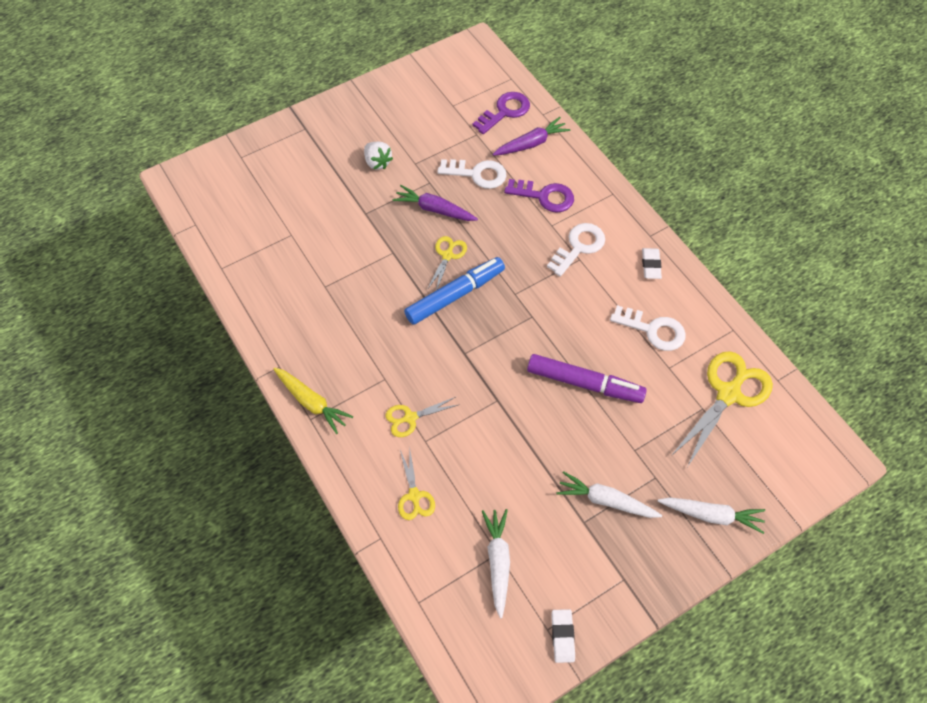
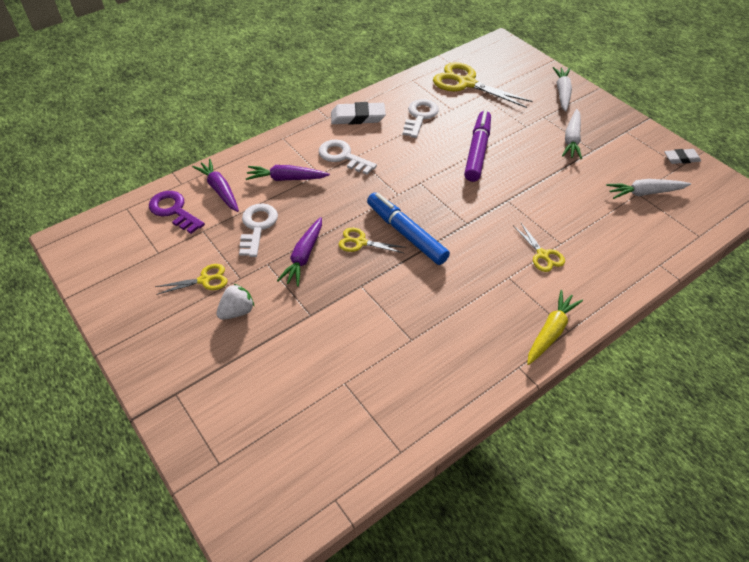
camera: 95 degrees left, 10 degrees down
(414, 496) = (613, 246): yellow scissors -> yellow scissors (204, 280)
(545, 196) = (286, 179): purple key -> purple carrot
(651, 265) = (358, 117): white eraser -> white eraser, size x1.62

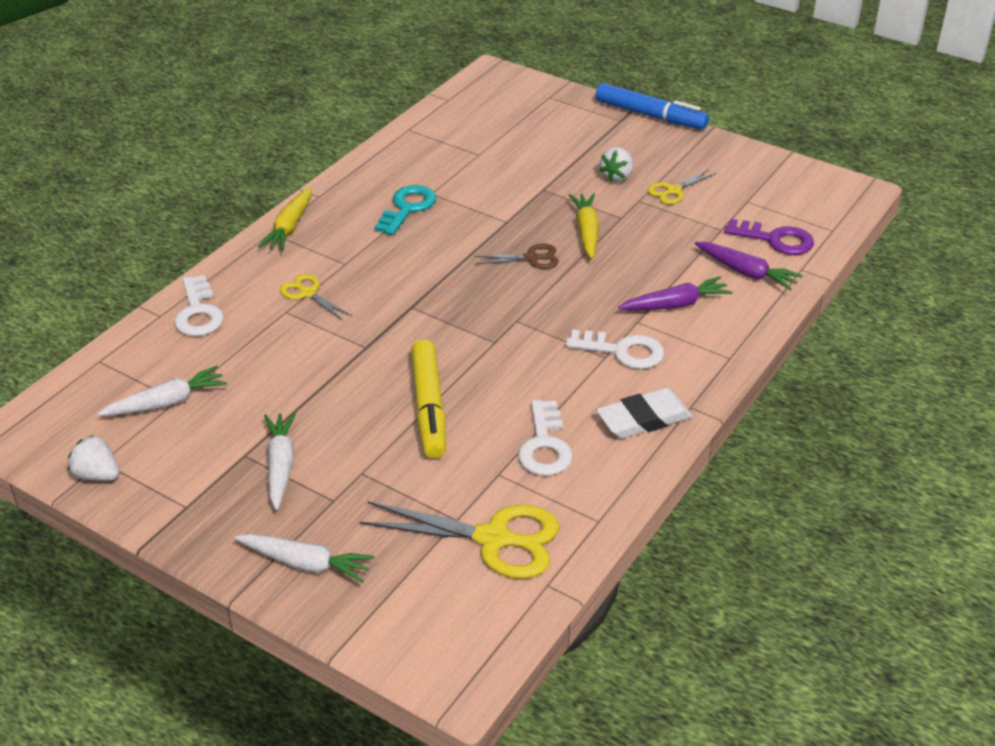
camera: 160 degrees right, 10 degrees down
(257, 226) = (663, 246): white key -> white key (198, 313)
(304, 256) = (586, 231): purple carrot -> yellow carrot
(361, 242) = (531, 258): yellow scissors -> brown scissors
(406, 233) = (482, 278): blue marker -> blue marker (650, 116)
(439, 326) = (408, 208): none -> turquoise key
(477, 151) = (429, 407): purple marker -> yellow marker
(562, 93) = (305, 563): white carrot -> white carrot turned 60 degrees counterclockwise
(681, 158) = (97, 475): white eraser -> white strawberry

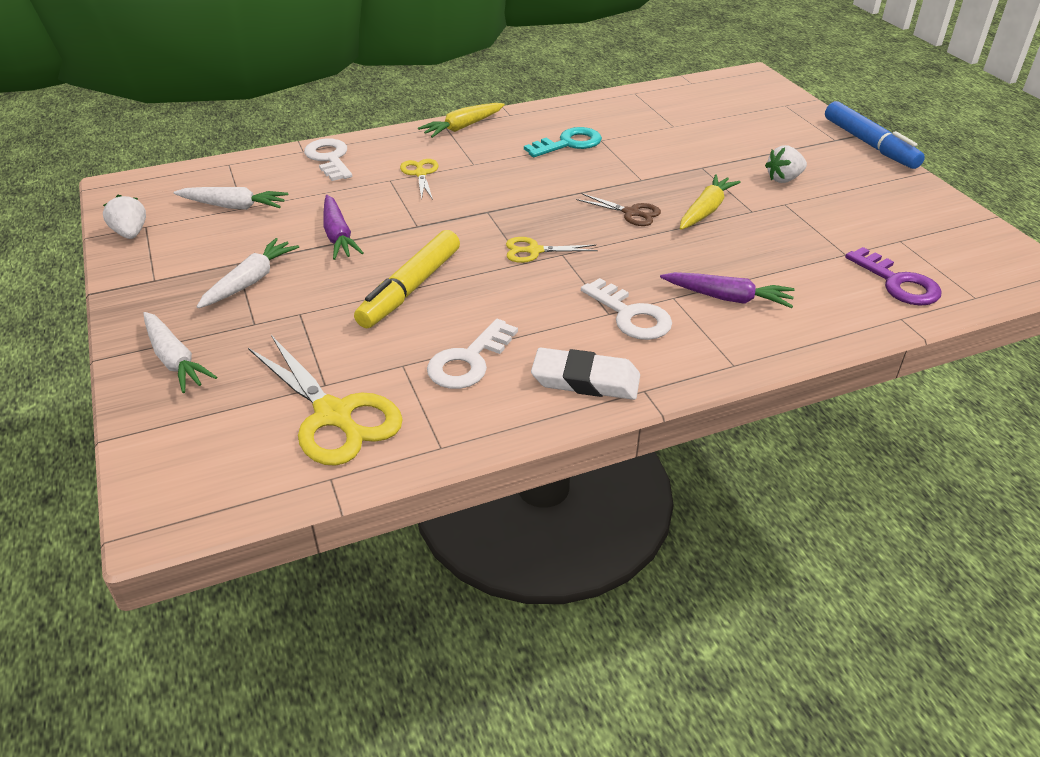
camera: 35 degrees right, 0 degrees up
(198, 313) = (329, 158): white key -> white key turned 135 degrees clockwise
(673, 191) = (829, 207): yellow scissors -> yellow scissors (534, 251)
(746, 272) = (833, 298): purple carrot -> purple carrot (338, 235)

